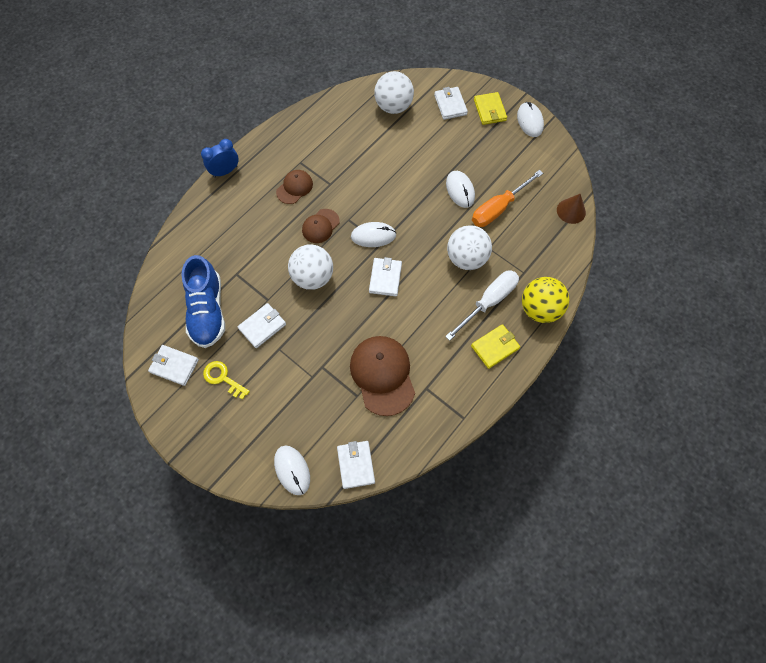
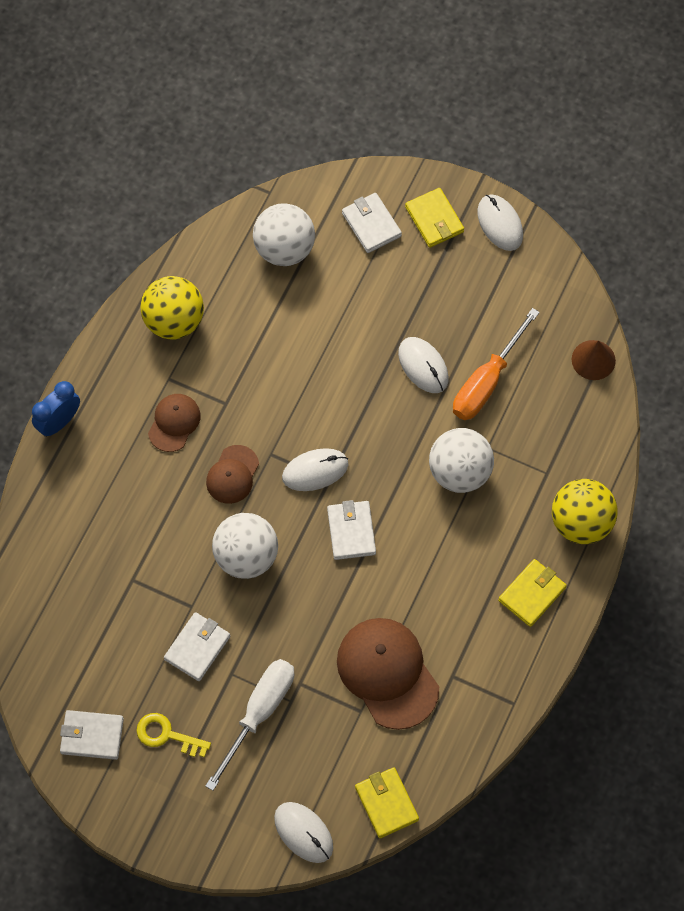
camera: 15 degrees left, 0 degrees up
(208, 311) = (111, 645): blue shoe -> none
(314, 131) = (174, 321): none -> yellow ball
(356, 465) = (386, 803): white wallet -> yellow wallet
(488, 302) = (507, 530): white screwdriver -> white screwdriver (259, 713)

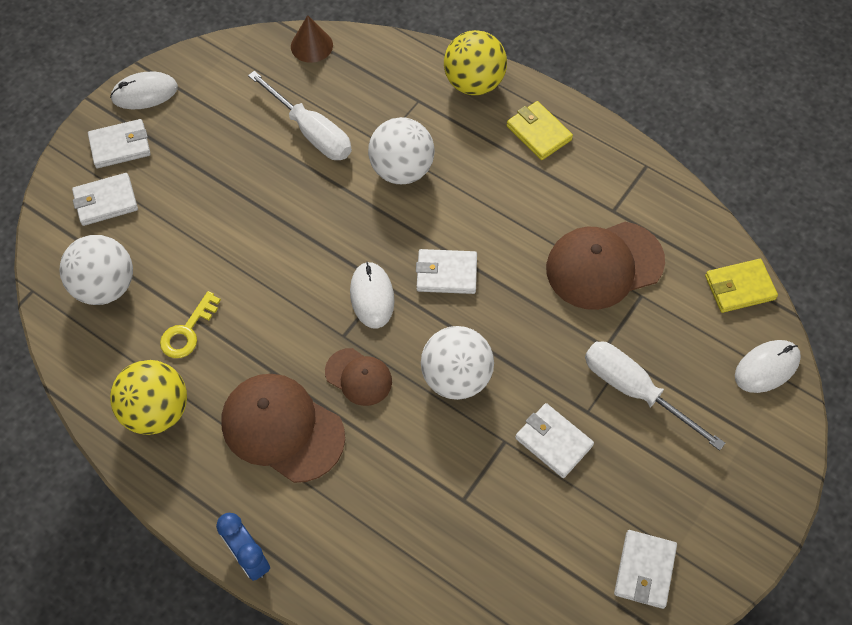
camera: 80 degrees left, 5 degrees down
(167, 735) = (650, 488): yellow key -> yellow key (187, 331)
(174, 423) = (282, 428): brown cap -> brown cap, size x1.80
(423, 366) = (280, 182): white mouse -> none
(434, 219) = (120, 146): yellow wallet -> white wallet
(487, 381) = (311, 131): orange screwdriver -> white screwdriver

